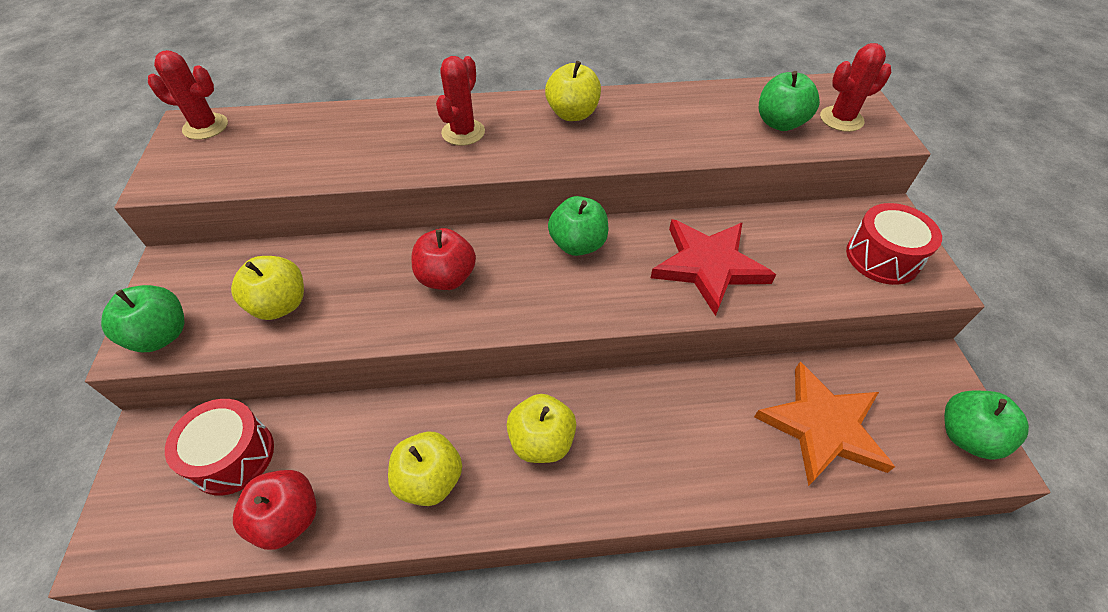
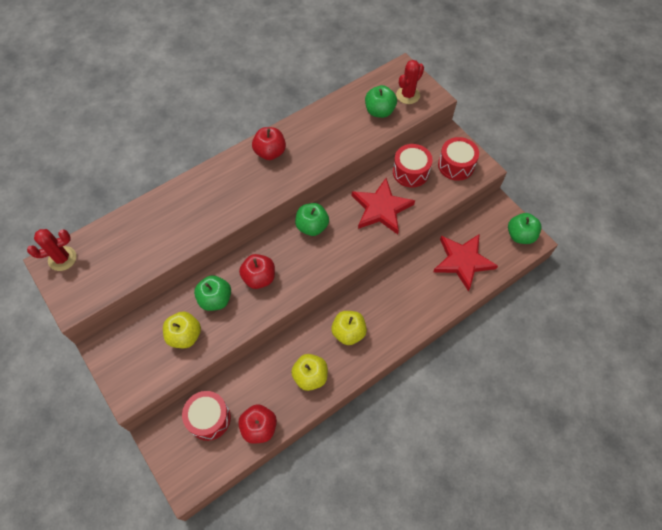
camera: 30 degrees left, 10 degrees up
(161, 335) = (137, 383): green apple -> green apple (215, 299)
(463, 132) = (219, 192): red cactus -> none
(572, 114) = (270, 152): yellow apple -> red apple
(791, 236) = (410, 172): none -> red drum
(822, 426) = (463, 261): orange star -> red star

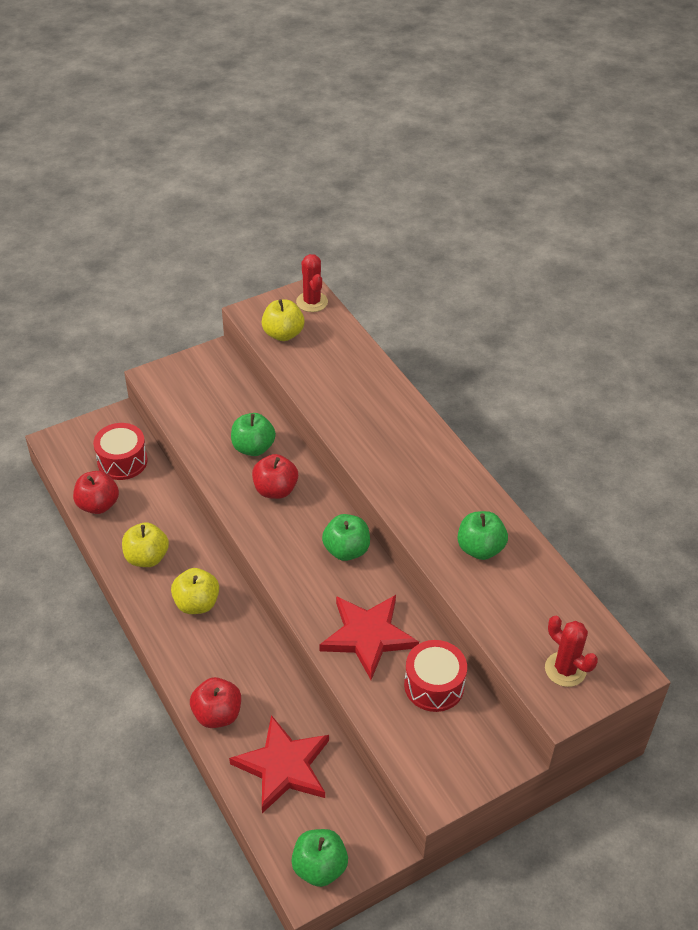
camera: 95 degrees right, 15 degrees down
(185, 336) = (211, 420): yellow apple -> yellow apple (283, 334)
(270, 152) = (451, 485): red apple -> red apple (217, 714)
(379, 111) = (529, 624): green apple -> green apple (480, 548)
(456, 165) = (444, 754): red drum -> none

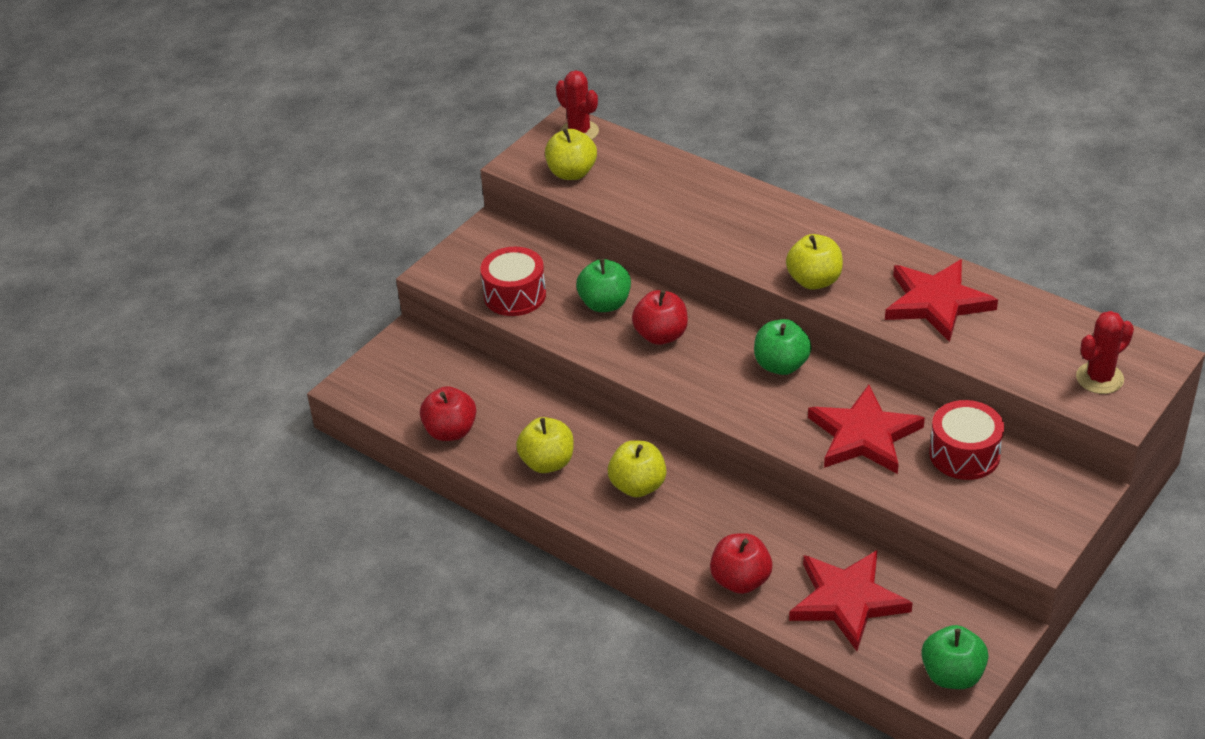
camera: 20 degrees left, 5 degrees down
(122, 461) = (445, 379): red drum -> red drum (515, 295)
(398, 492) = (814, 281): none -> yellow apple
(480, 548) = (936, 302): green apple -> red star
(565, 669) = (1099, 378): red cactus -> red cactus turned 60 degrees counterclockwise

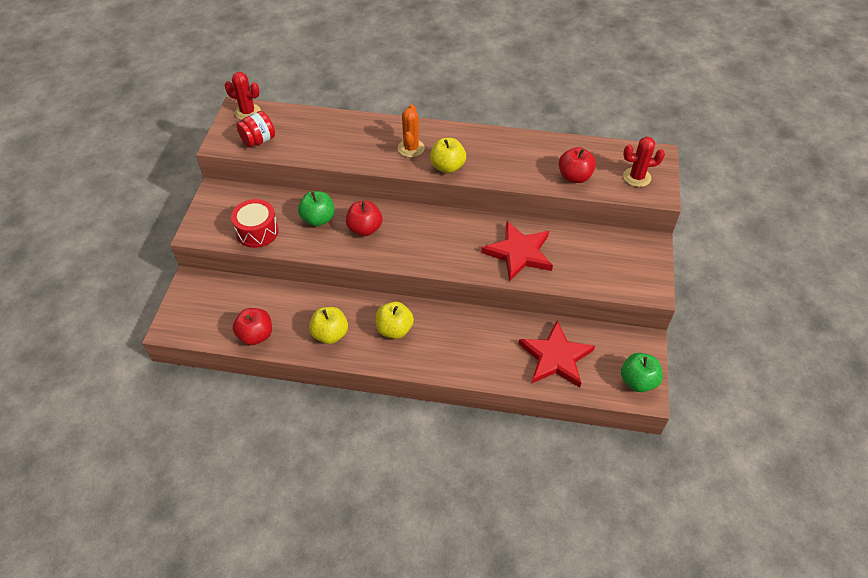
camera: 30 degrees left, 10 degrees up
(572, 173) = (258, 140): yellow apple -> red jar
(740, 581) = (489, 368): red apple -> red apple (574, 177)
(777, 241) = (411, 148): none -> orange cactus
(781, 365) = (446, 225): green apple -> none
(936, 302) = (523, 159): red star -> none
(964, 454) = (579, 245): red drum -> none
(1099, 378) = (637, 177): red cactus -> red cactus turned 60 degrees clockwise

